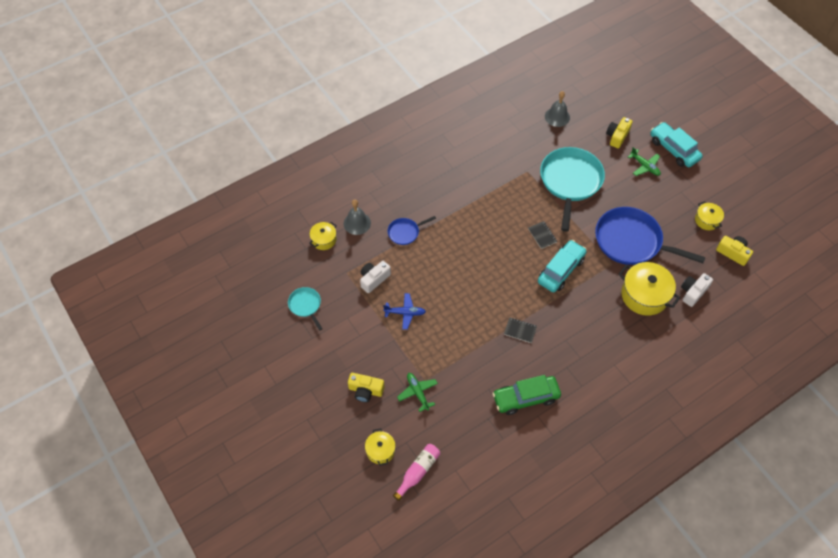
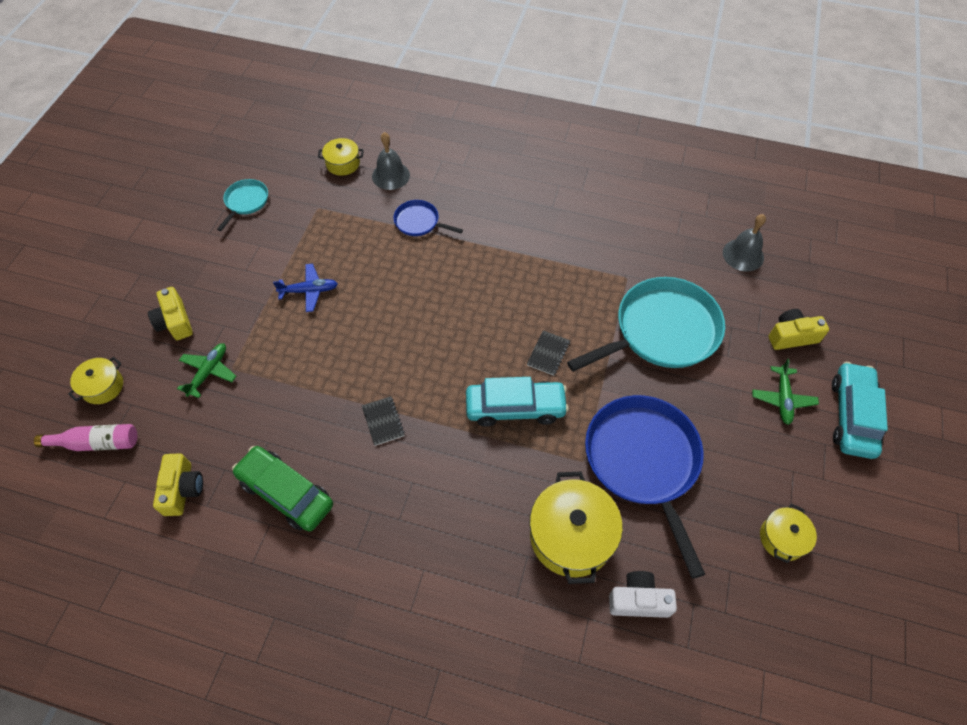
camera: 50 degrees right, 0 degrees up
(374, 279) = (330, 235): white camera -> none
(405, 313) = (309, 291): blue plane -> blue plane turned 60 degrees counterclockwise
(733, 253) = (764, 614): yellow camera -> yellow camera (182, 489)

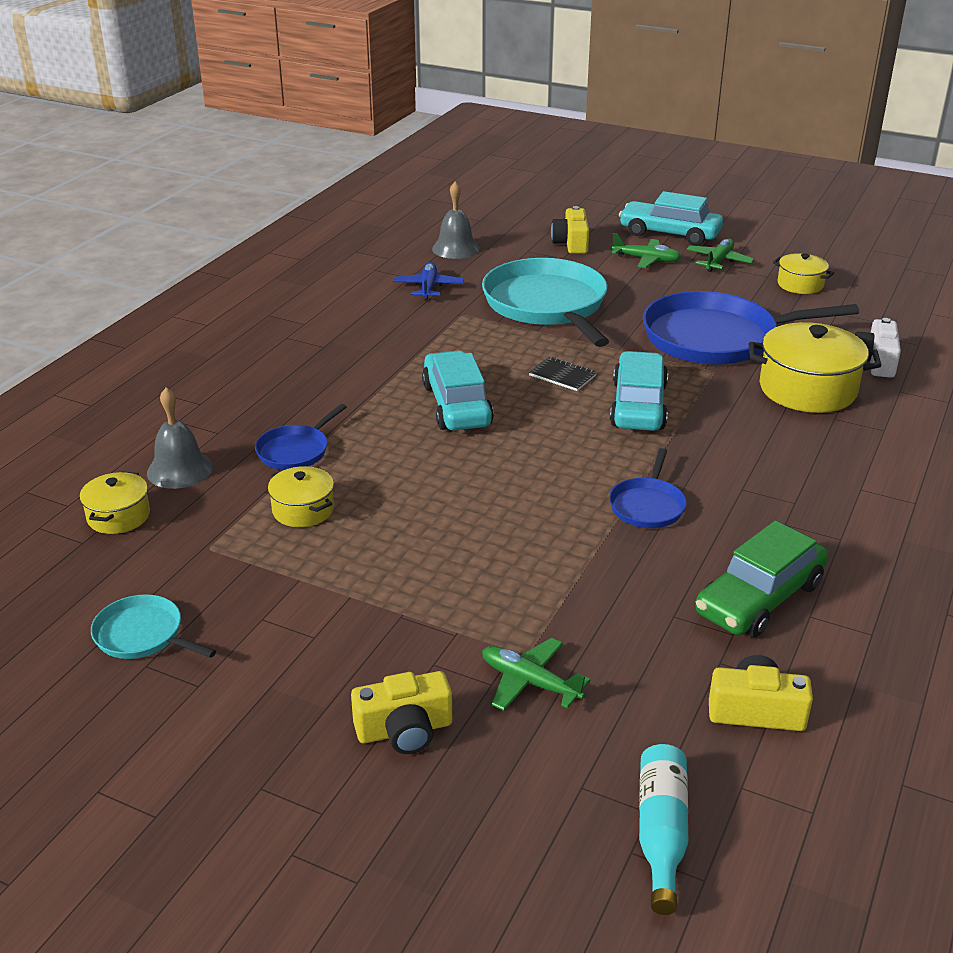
camera: 80 degrees left, 25 degrees down
(97, 443) = (661, 833): pink bottle -> turquoise bottle
(103, 386) = (534, 833): yellow pot -> yellow pot (303, 510)
(309, 291) = (391, 564): blue plane -> blue plane (428, 287)
(383, 421) = (647, 506): black notebook -> blue pan
(491, 295) = (457, 405): none -> turquoise car
(806, 462) = (718, 261): none -> green plane

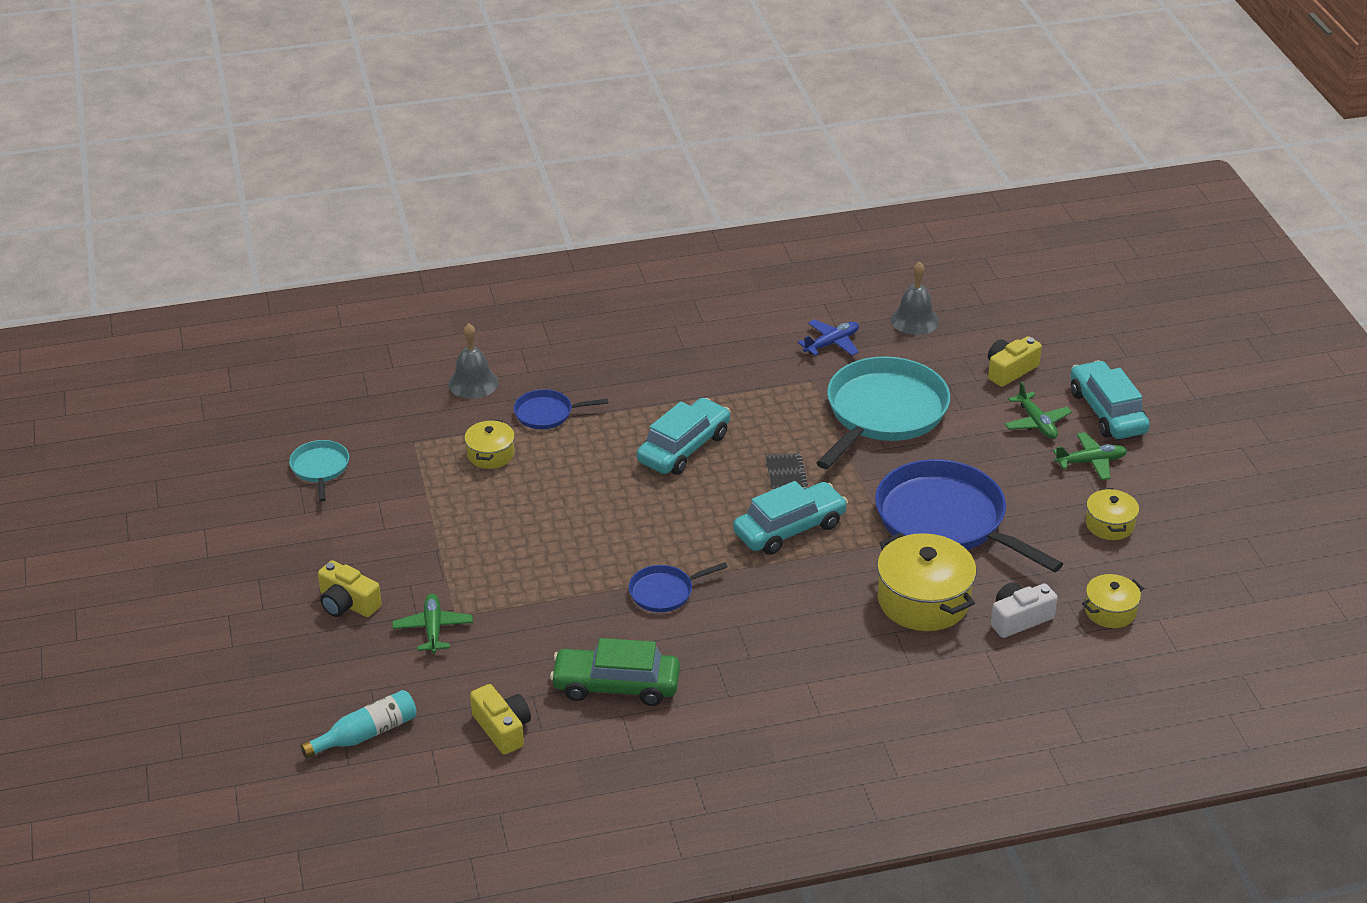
camera: 50 degrees right, 5 degrees up
(118, 516) = (404, 391): yellow pot -> yellow pot (1110, 611)

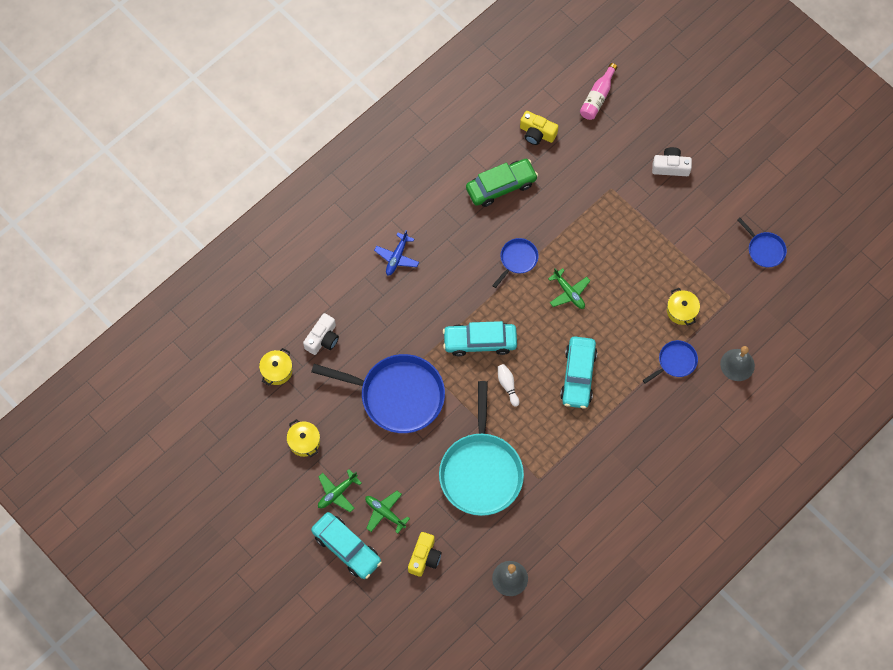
camera: 150 degrees right, 30 degrees up
(320, 468) = (764, 249): turquoise pan -> blue pan
(347, 603) = (670, 167): yellow camera -> white camera
(366, 734) = (597, 97): turquoise bottle -> pink bottle
(433, 629) = (615, 174): green plane -> green plane (569, 292)
(785, 473) = (507, 385): black notebook -> white bowling pin
(789, 529) = (480, 342): turquoise car -> turquoise car turned 60 degrees clockwise
(831, 343) = (549, 523): blue plane -> blue plane (397, 257)
(923, 601) = (379, 325): yellow pot -> none

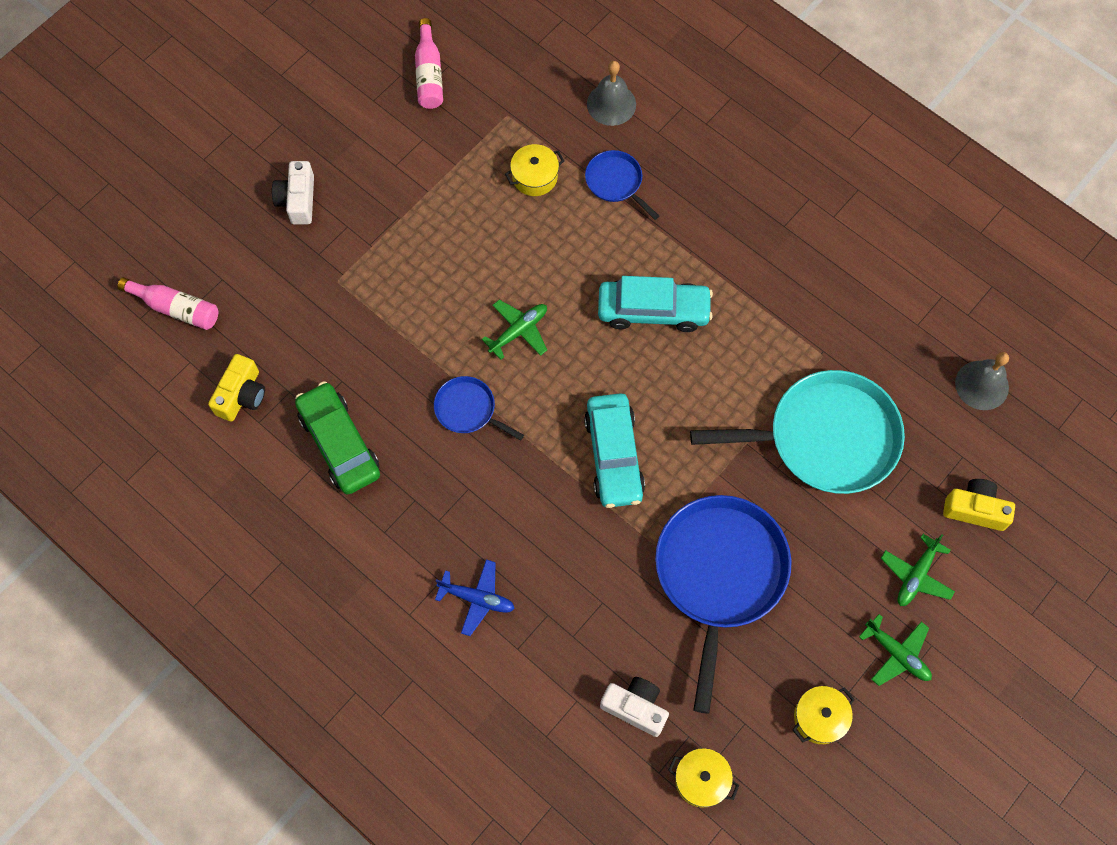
camera: 95 degrees left, 0 degrees up
(346, 548) = (983, 629): turquoise car -> none
(507, 385) = (681, 409): white bowling pin -> none
(764, 249) = (429, 74): blue pan -> pink bottle

